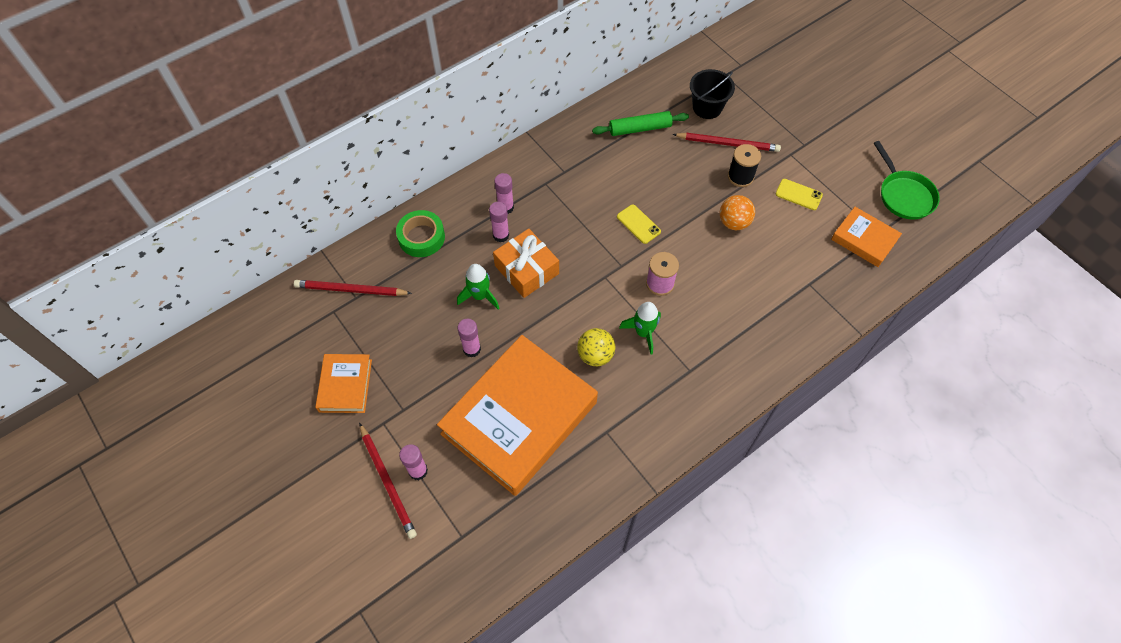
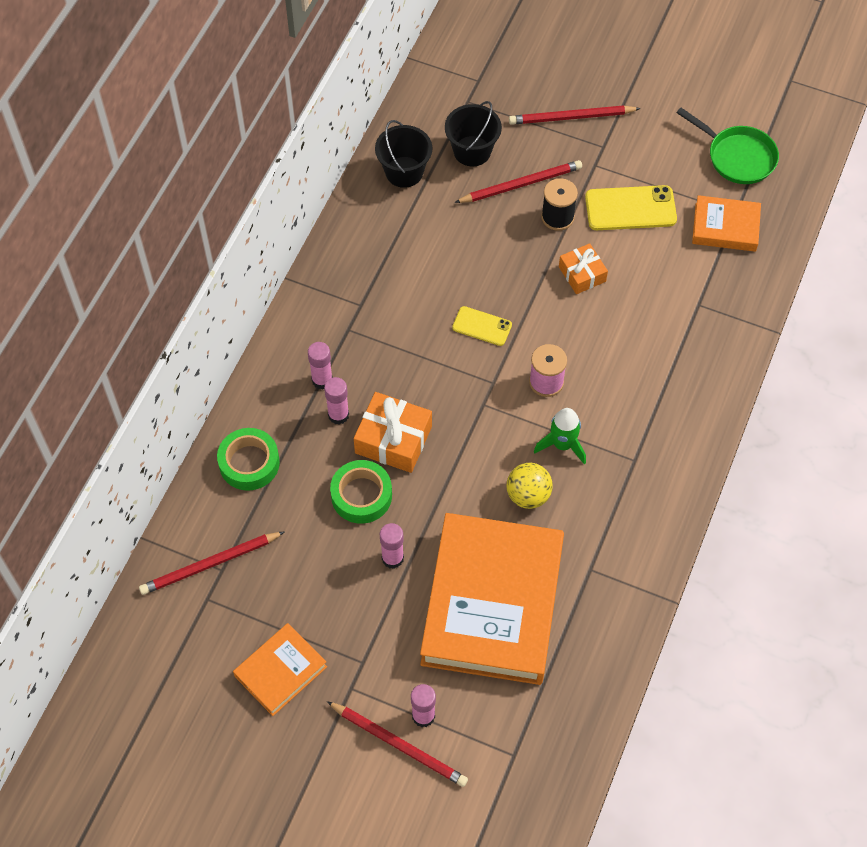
camera: 30 degrees left, 0 degrees up
(345, 385) = (280, 671): orange book -> orange book turned 75 degrees clockwise
(480, 296) = (361, 495): green rocket -> green tape
(640, 129) = (413, 212): green rolling pin -> none
(651, 101) = (404, 172): none -> black bucket
(734, 222) = (582, 274): orange ball -> orange gift
(793, 116) = (572, 117): none -> red pencil
(798, 194) = (630, 208): yellow phone -> yellow phone, size x1.65

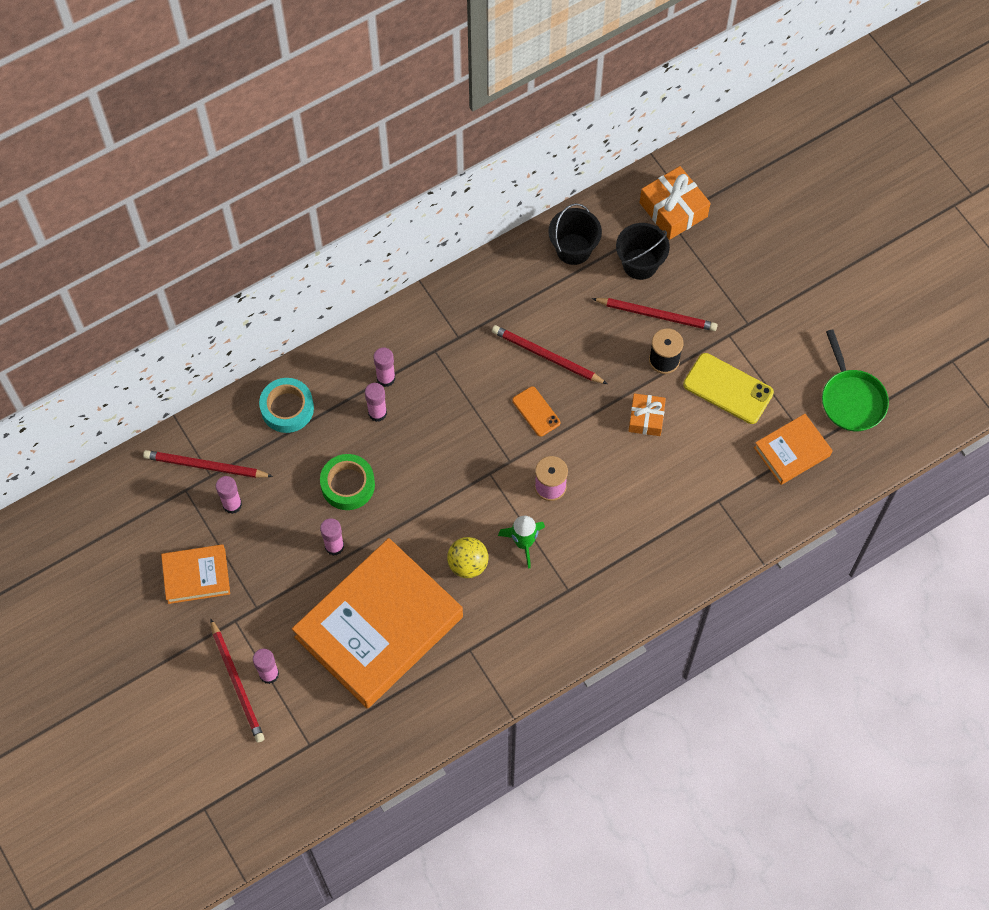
camera: 35 degrees right, 5 degrees up
(249, 463) = (287, 408): green tape -> turquoise tape
(264, 583) = (232, 505): none -> pink glue stick
(393, 439) = (403, 457): orange gift -> orange gift (673, 209)
(482, 326) = (536, 411): yellow phone -> orange phone
(572, 117) = (742, 283): red pencil -> red pencil (547, 356)
(725, 227) = (792, 451): orange book -> orange book turned 75 degrees counterclockwise

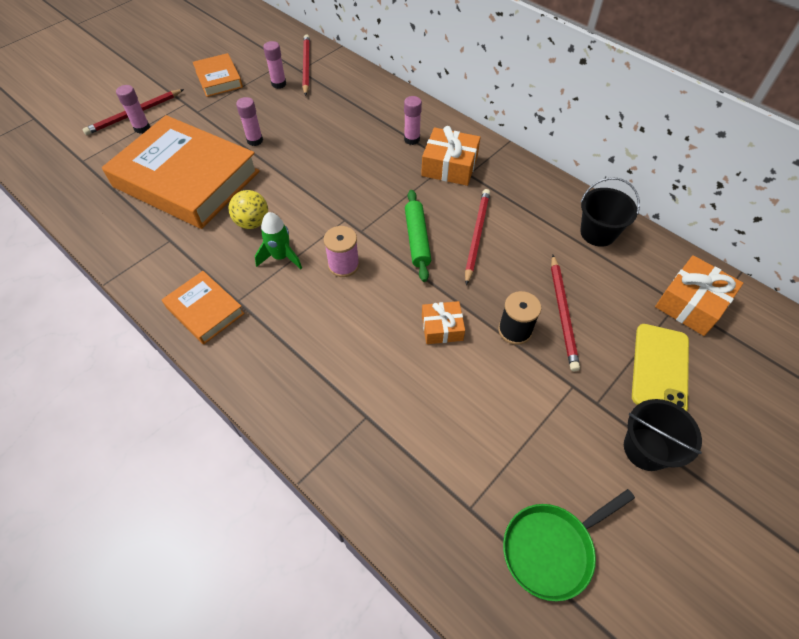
camera: 75 degrees right, 10 degrees down
(287, 408) = (365, 94): turquoise tape -> none
(348, 485) = (310, 137): green tape -> none
(377, 413) = (379, 141): pink glue stick -> none
(441, 352) = (449, 166): none -> orange gift
(536, 411) = (417, 239): orange phone -> green rolling pin
(640, 264) = (612, 287): black bucket -> black bucket (646, 449)
(728, 388) = (507, 398): yellow phone -> yellow phone (660, 368)
(792, 451) = (452, 487): orange book -> orange book (205, 310)

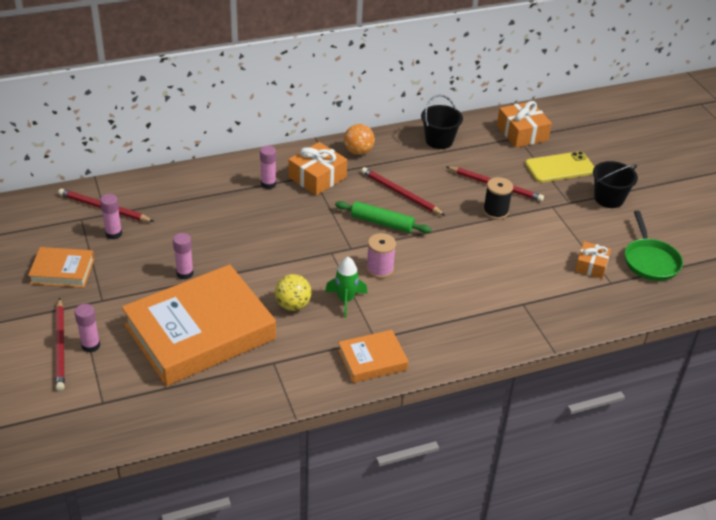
camera: 65 degrees left, 15 degrees down
(442, 328) = (472, 242): orange gift -> orange gift (591, 265)
(516, 178) = (358, 151): none -> orange ball
(660, 368) = (560, 167): yellow phone -> yellow phone turned 60 degrees counterclockwise

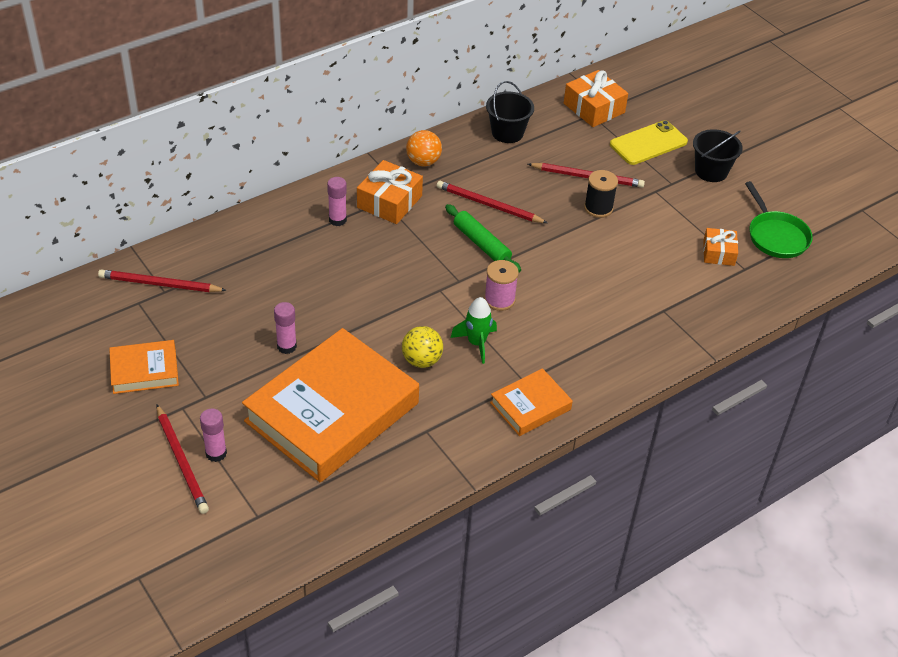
camera: 15 degrees left, 5 degrees up
(114, 234) = (185, 314): pink glue stick -> none
(382, 223) = (481, 244): green rolling pin -> green rolling pin turned 45 degrees clockwise

